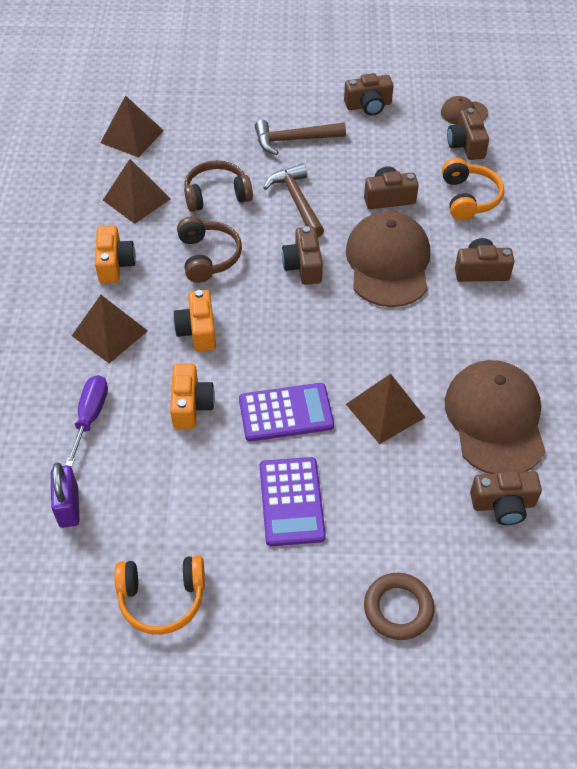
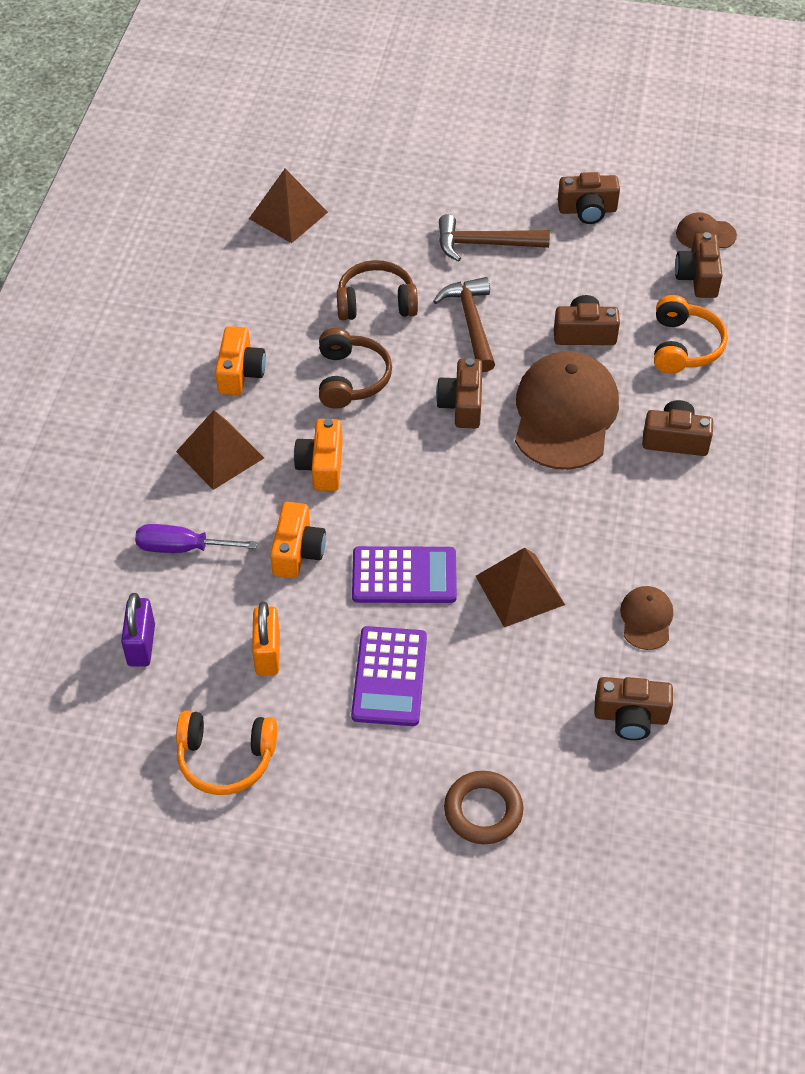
camera: 10 degrees right, 0 degrees up
(90, 416) = (182, 548): purple screwdriver -> purple screwdriver turned 105 degrees counterclockwise
(136, 199) = (280, 296): brown pyramid -> none
(181, 497) = (267, 653): none -> orange padlock
(495, 419) = (646, 619): brown cap -> brown cap, size x0.47

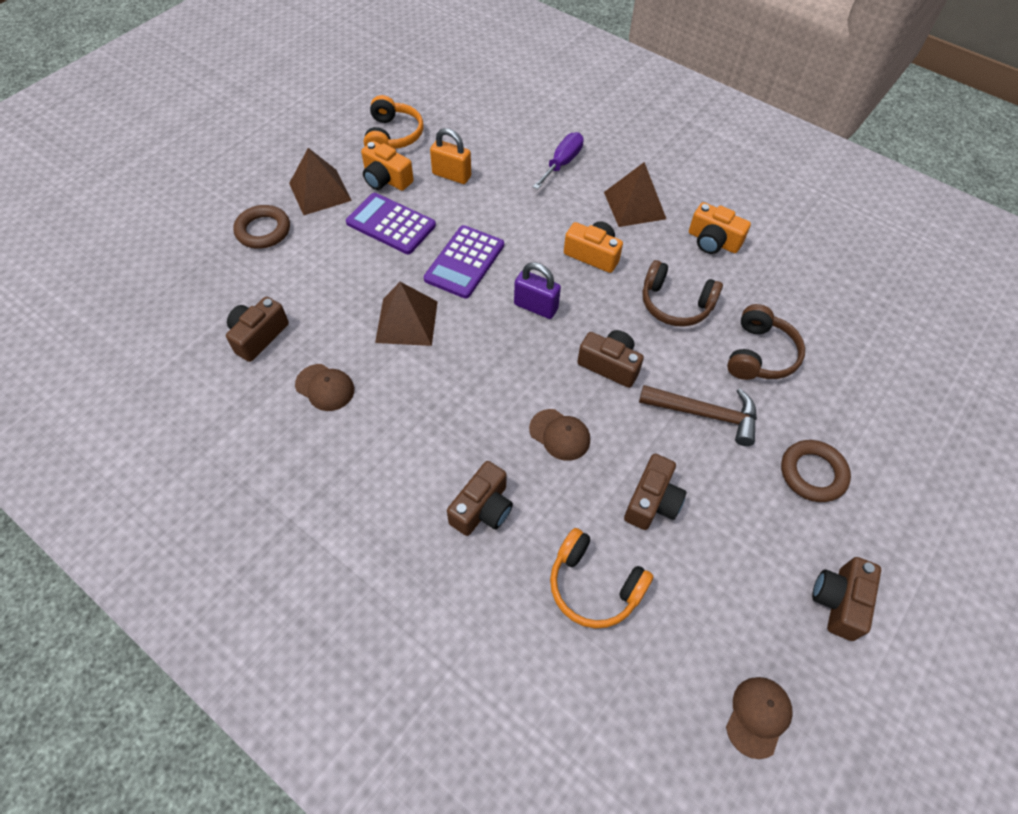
camera: 115 degrees right, 5 degrees up
(141, 645) = (498, 125): purple padlock -> purple padlock (536, 307)
(226, 758) = (393, 136): orange headphones -> orange headphones turned 150 degrees clockwise
(288, 215) = (900, 335): brown pyramid -> brown pyramid (320, 192)
(297, 551) = (522, 215): orange camera -> orange camera (386, 179)
(484, 244) = (812, 473): brown hammer -> brown ring
(565, 414) = (560, 435): brown cap -> brown cap, size x0.47
(698, 277) = (689, 663): brown camera -> none

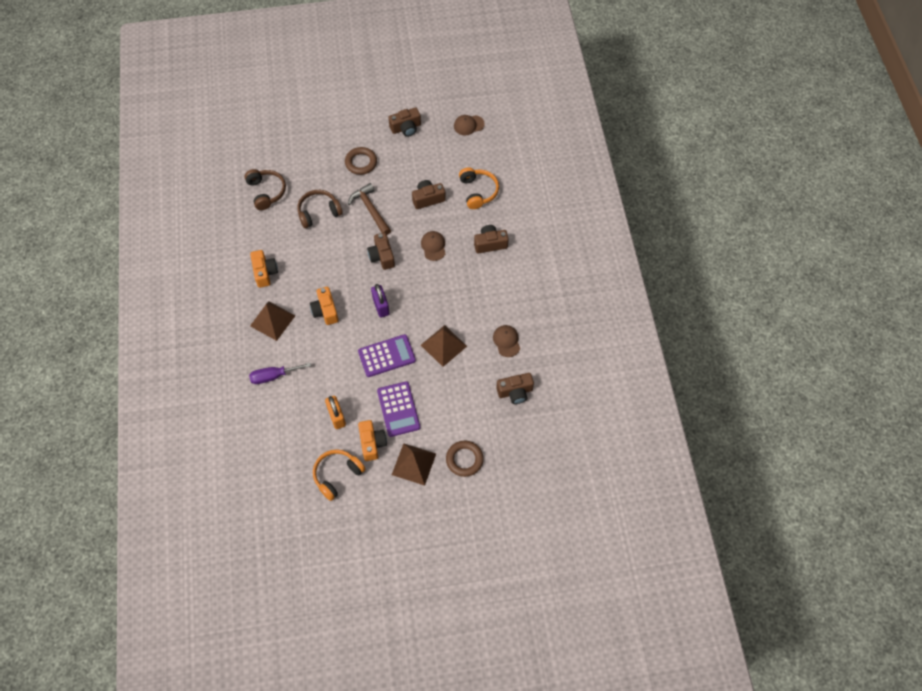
camera: 135 degrees left, 5 degrees up
(675, 304) = (322, 259): brown headphones -> brown headphones (266, 192)

